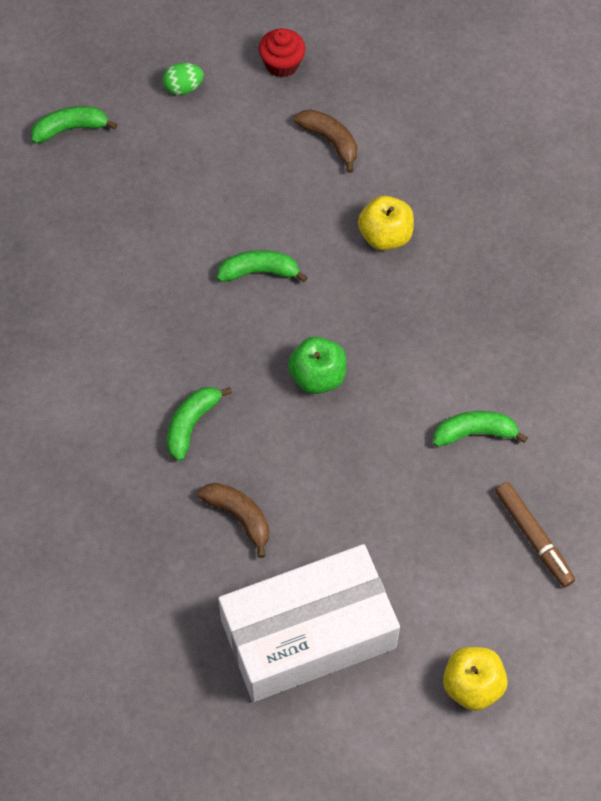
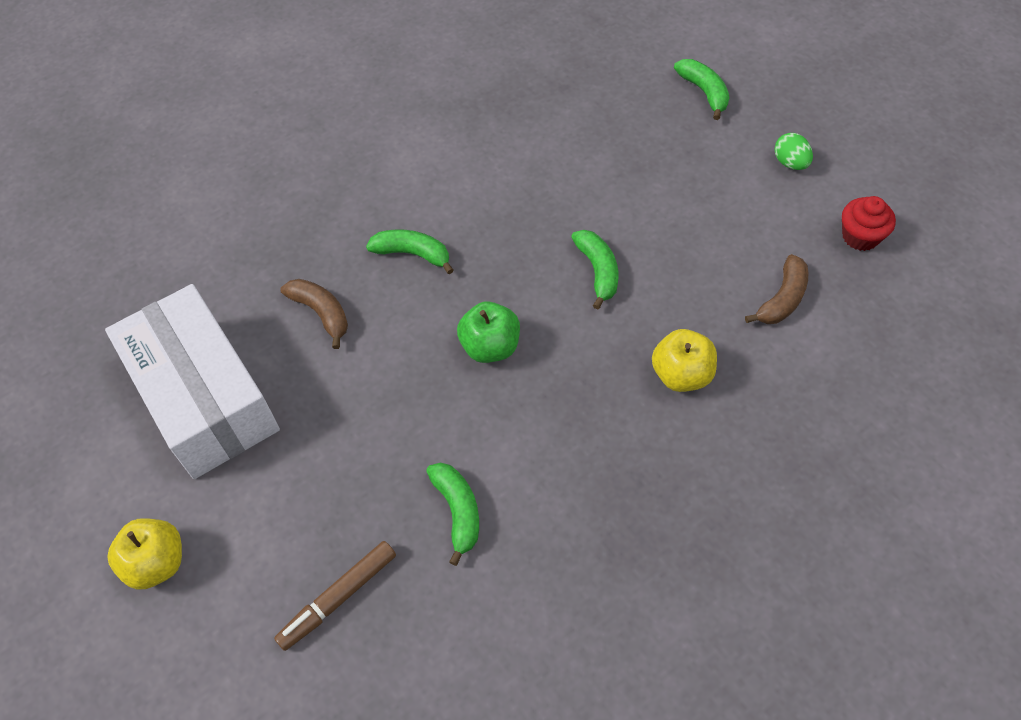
camera: 80 degrees right, 5 degrees down
(239, 516) = (321, 313): brown banana -> brown banana turned 75 degrees counterclockwise

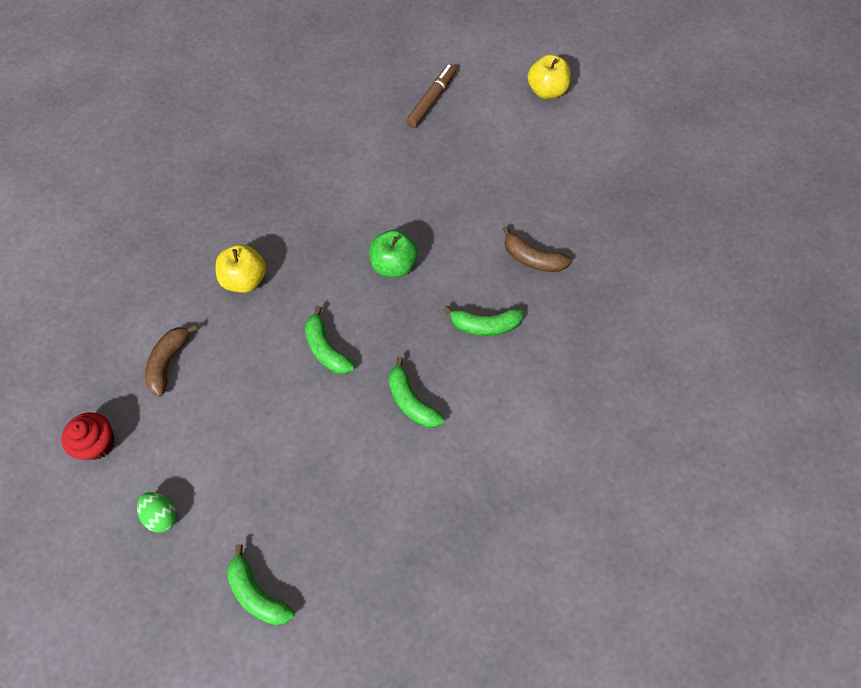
camera: 160 degrees right, 5 degrees up
(203, 397) = (580, 182): white box -> none
(458, 511) = (378, 157): green banana -> green banana (411, 401)

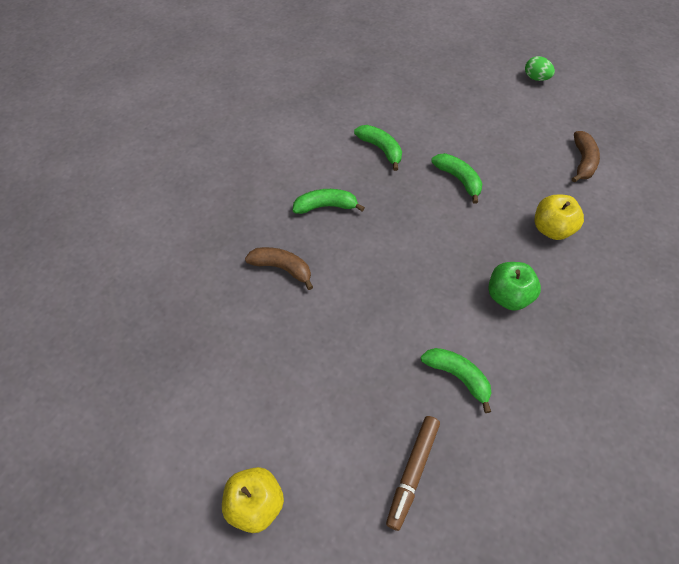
camera: 175 degrees right, 5 degrees down
(97, 443) = (604, 110): red cupcake -> none
(257, 594) = (458, 49): green banana -> green banana (458, 376)
(394, 265) = (416, 252): green apple -> green apple (508, 296)

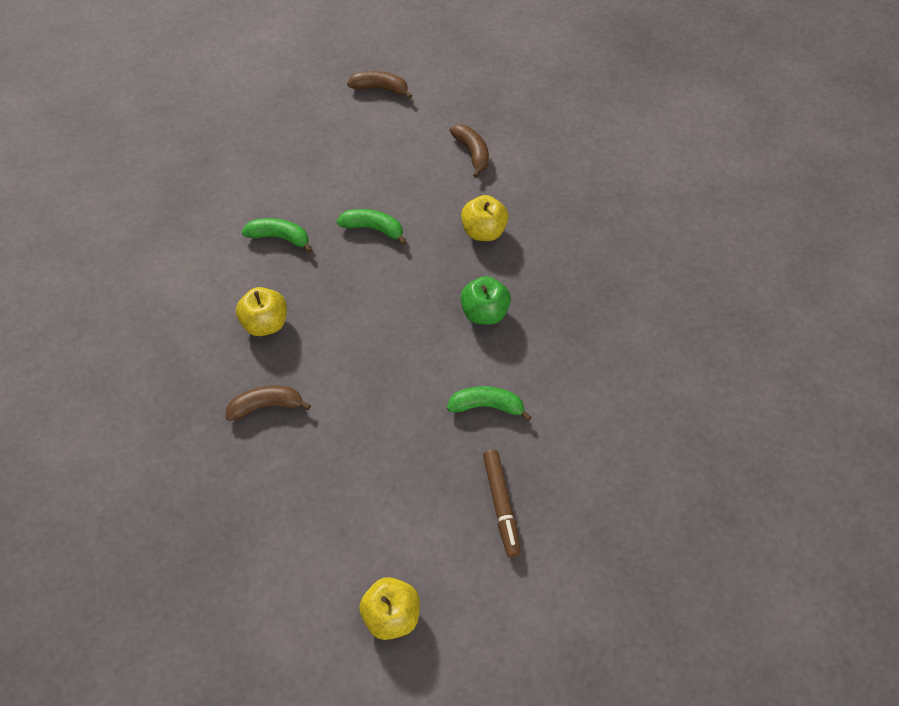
camera: 35 degrees left, 0 degrees up
(326, 206) = (266, 323): green banana -> yellow apple
(536, 78) = (380, 89): green egg -> brown banana

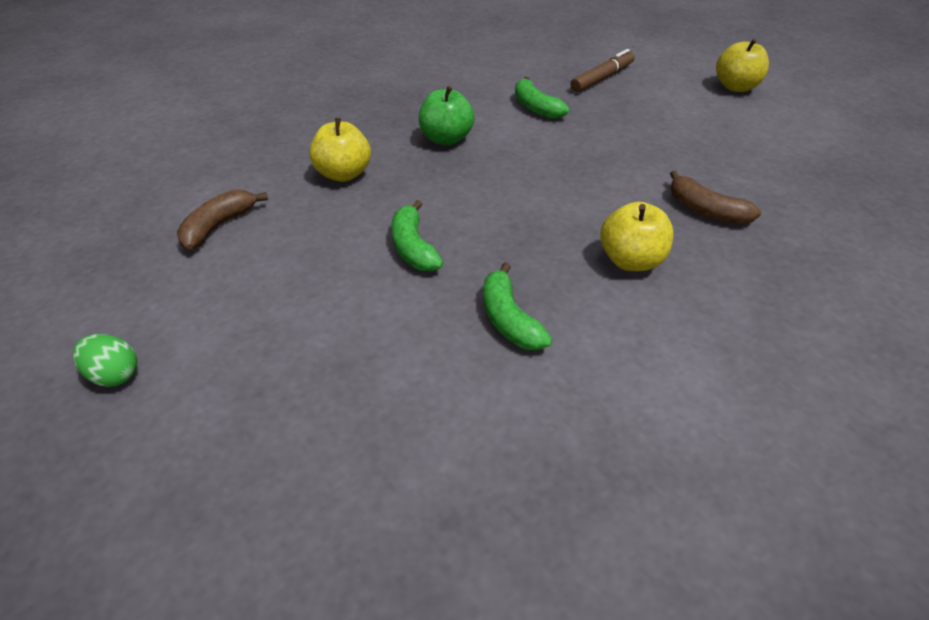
camera: 125 degrees left, 15 degrees down
(380, 89) = (114, 375): brown banana -> green egg

